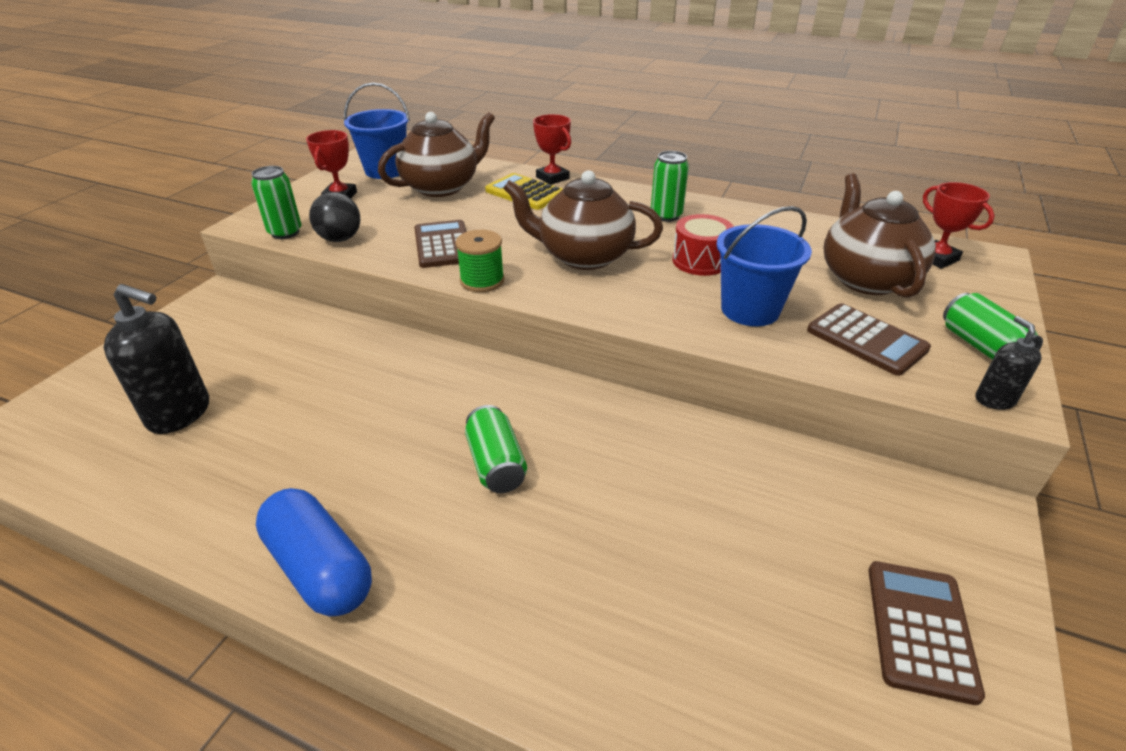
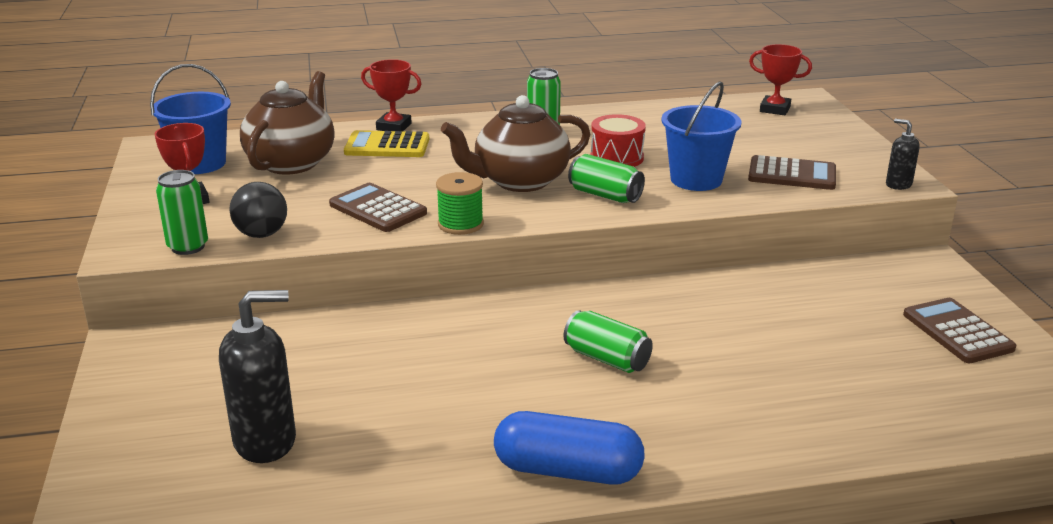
camera: 35 degrees left, 10 degrees down
(866, 279) = (746, 136): brown teapot -> none
(981, 346) = (860, 157): green can -> green can (605, 195)

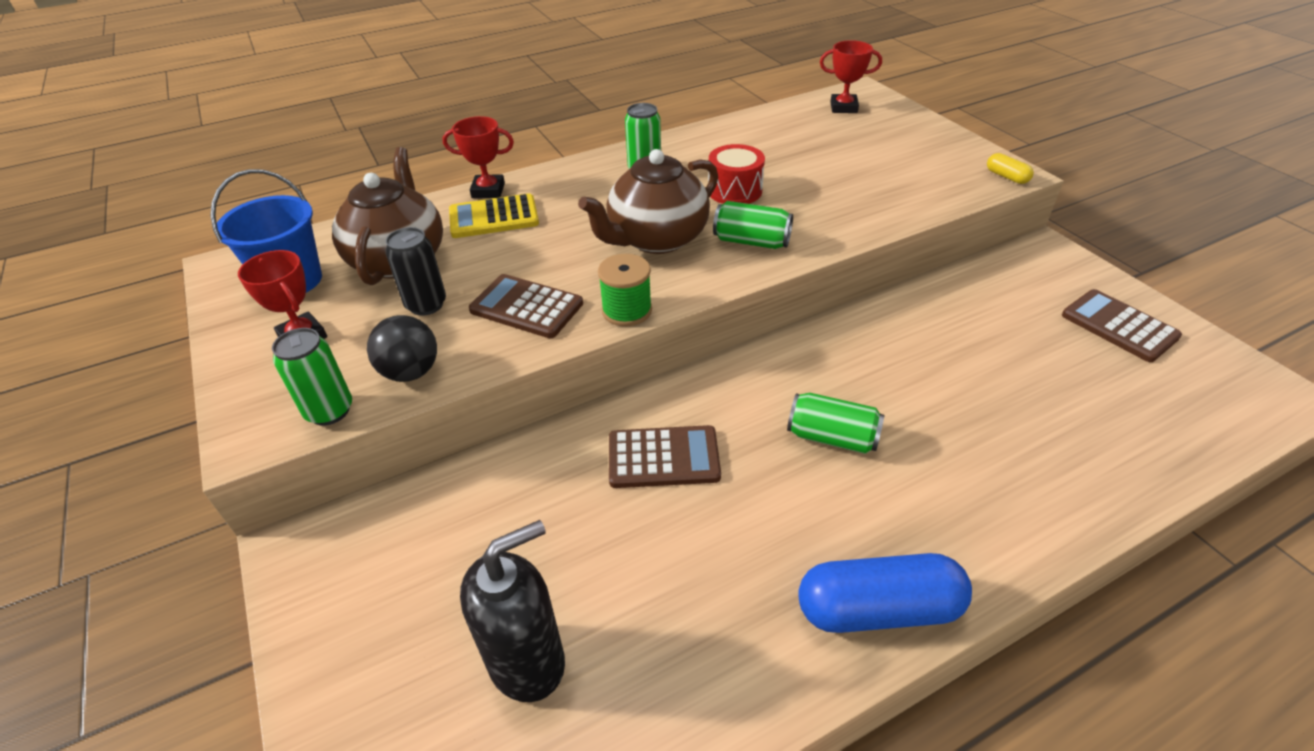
camera: 15 degrees left, 15 degrees up
(297, 195) = (426, 305): none -> black can
(696, 180) = (825, 205): blue bucket -> none
(792, 174) = (908, 182): brown calculator -> brown calculator (663, 458)
(898, 184) = (1006, 177): black soap dispenser -> yellow capsule

